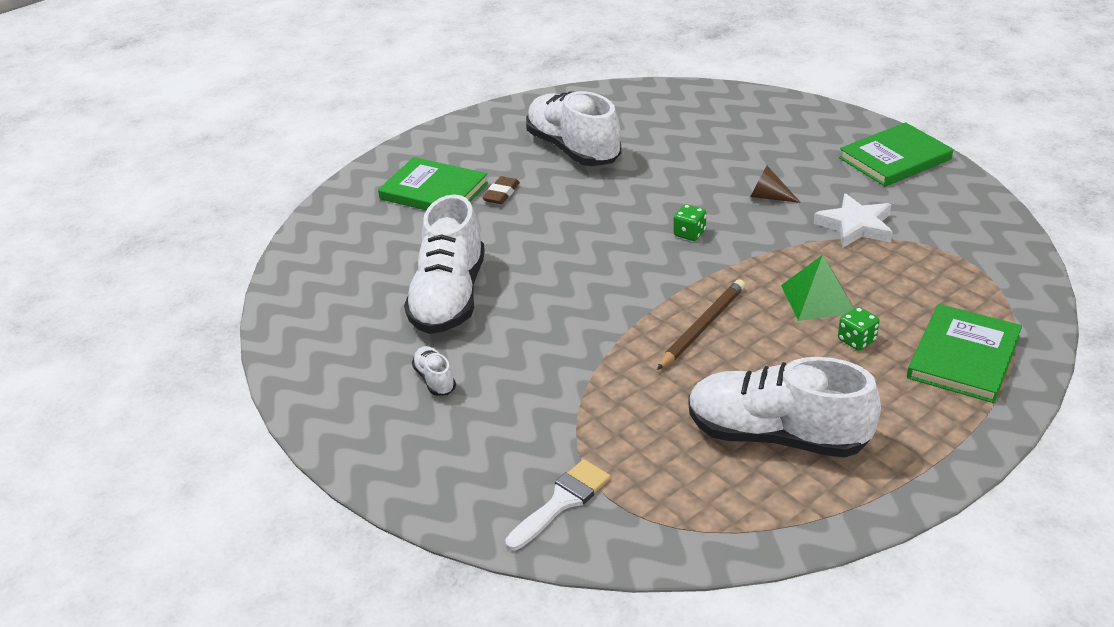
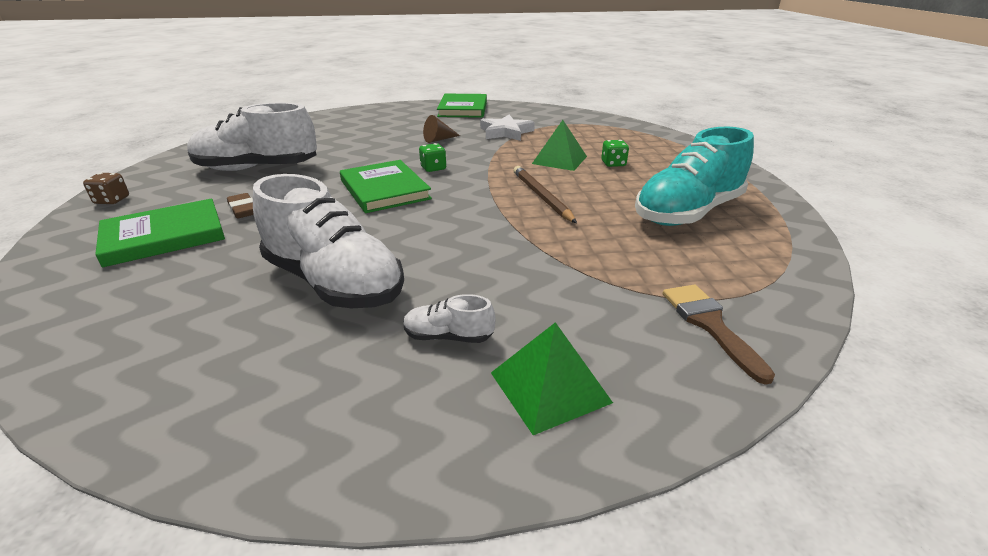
camera: 60 degrees left, 5 degrees down
(421, 445) = (549, 387): none -> green pyramid
(454, 133) = (112, 200): none -> brown dice
(562, 501) = (709, 324): white brush -> brown brush
(777, 435) = (688, 212): white shoe -> turquoise shoe
(963, 357) = (657, 148): green book -> green book (384, 189)

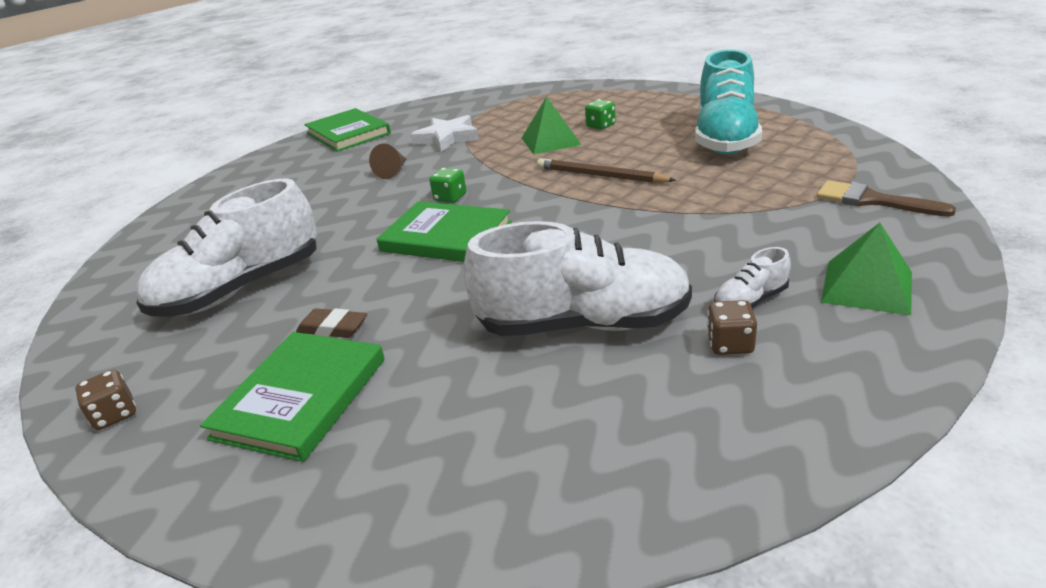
camera: 35 degrees left, 0 degrees up
(373, 355) = (730, 344): none -> brown dice

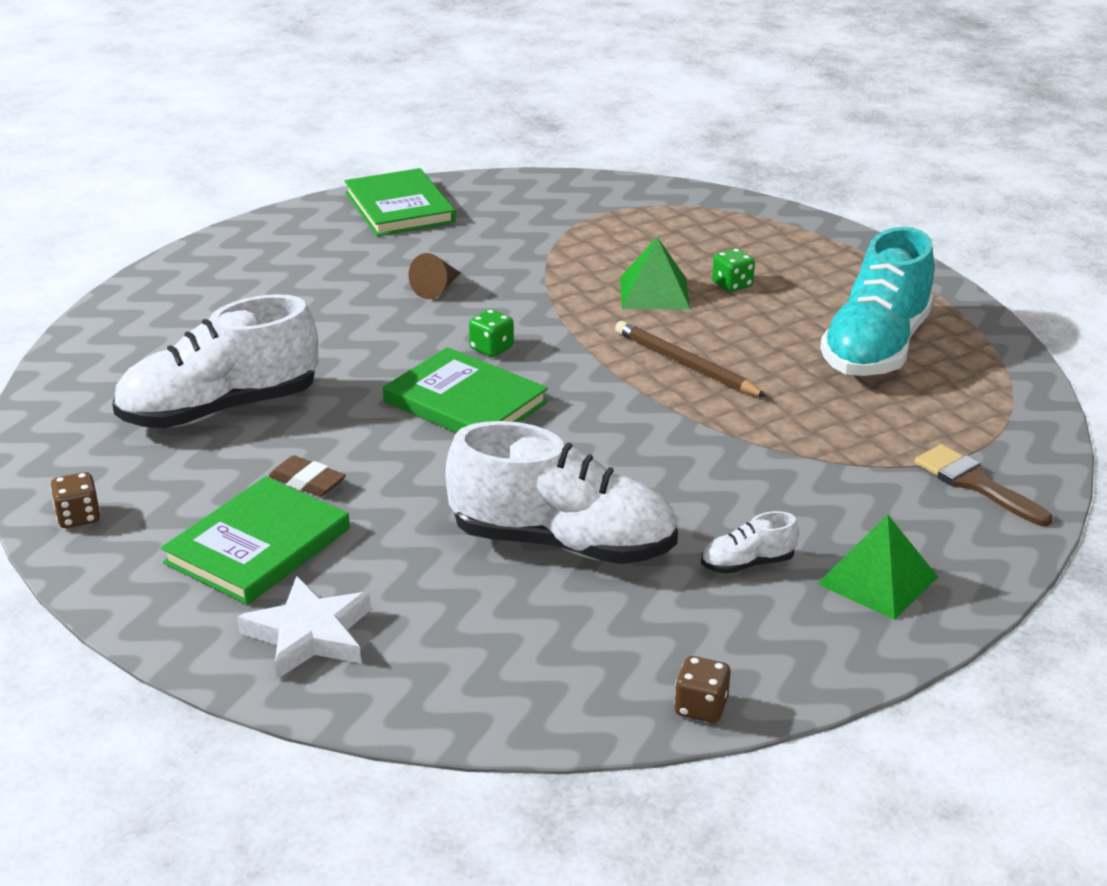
camera: 10 degrees right, 0 degrees up
(447, 138) = (525, 251): white star -> white star (309, 635)
(730, 344) = (694, 601): brown dice -> brown dice (701, 707)

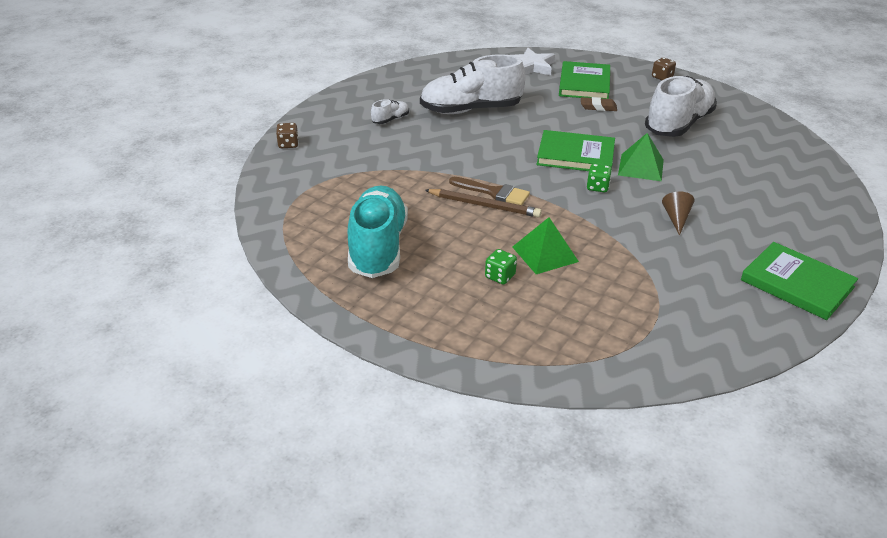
camera: 155 degrees right, 5 degrees up
(701, 707) = (382, 77): brown dice -> brown dice (288, 144)
(877, 580) = (333, 126): green pyramid -> green pyramid (641, 167)
(974, 483) = (298, 176): brown brush -> brown brush (494, 192)

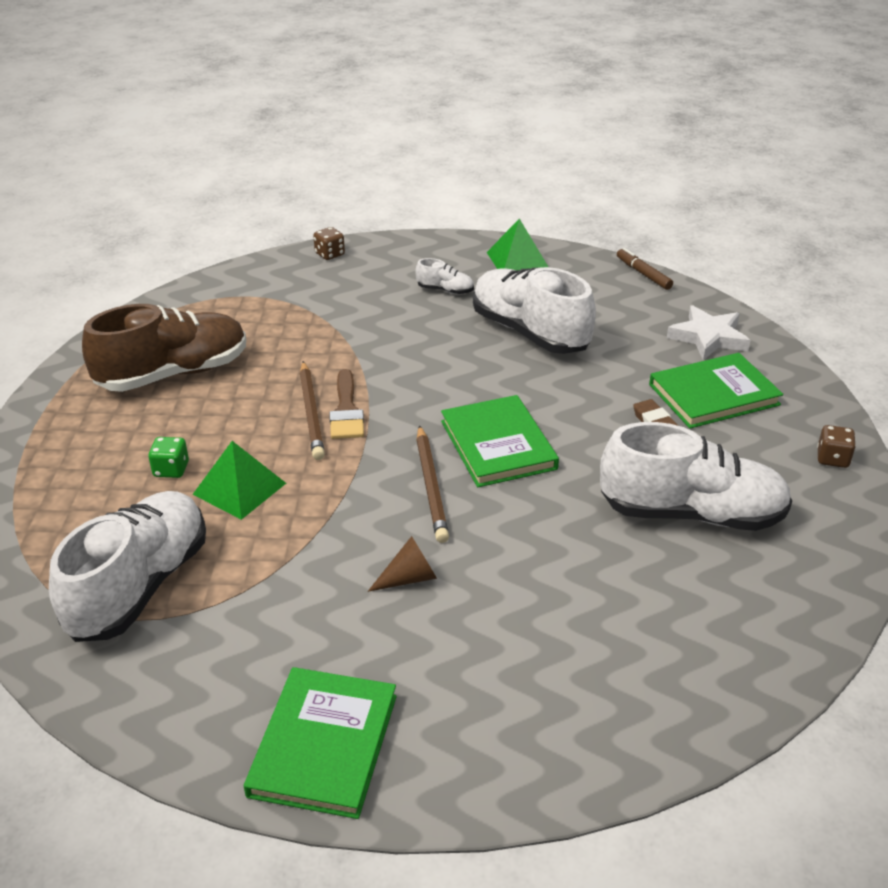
camera: 60 degrees right, 0 degrees up
(378, 248) = (173, 374): turquoise shoe -> brown shoe
(447, 59) = (643, 274): none -> brown marker
(597, 187) = (431, 486): green dice -> brown pencil
(620, 318) = (139, 586): none -> white shoe
(641, 167) = (522, 510): green pyramid -> green pyramid (517, 260)

